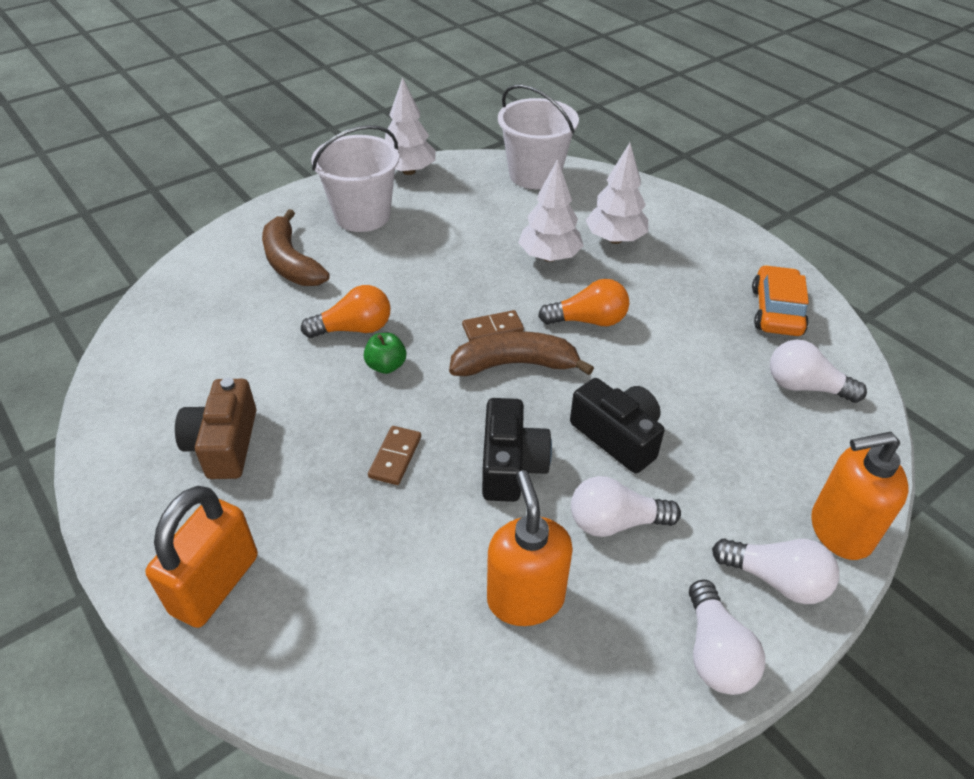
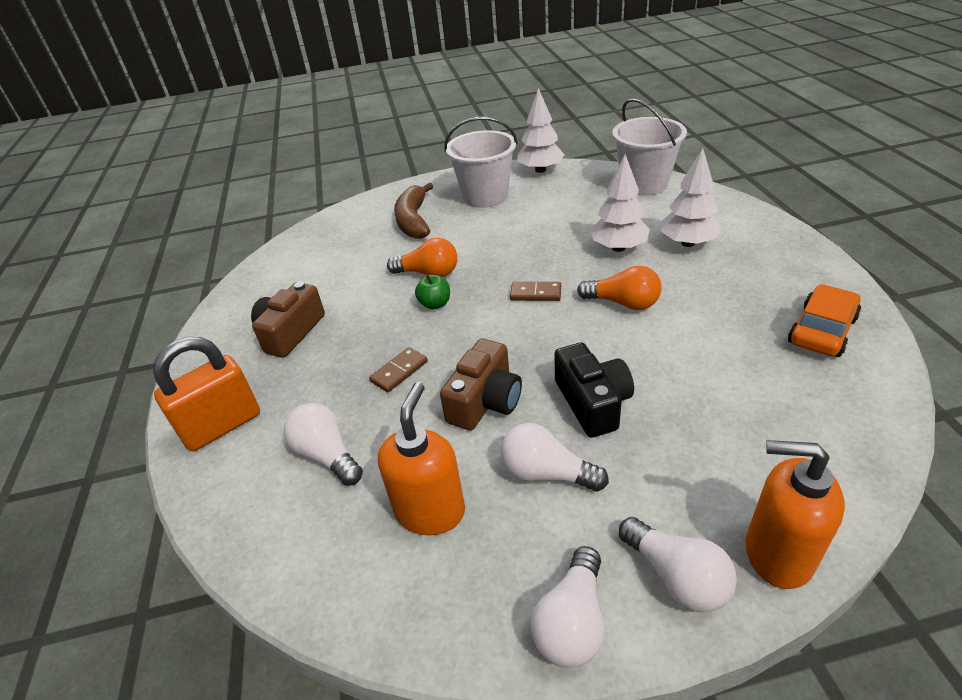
camera: 30 degrees right, 5 degrees down
(511, 465) = (485, 401): black camera -> brown camera
(514, 364) = (537, 324): brown banana -> none
(805, 387) = (815, 406): white light bulb -> white light bulb (327, 455)

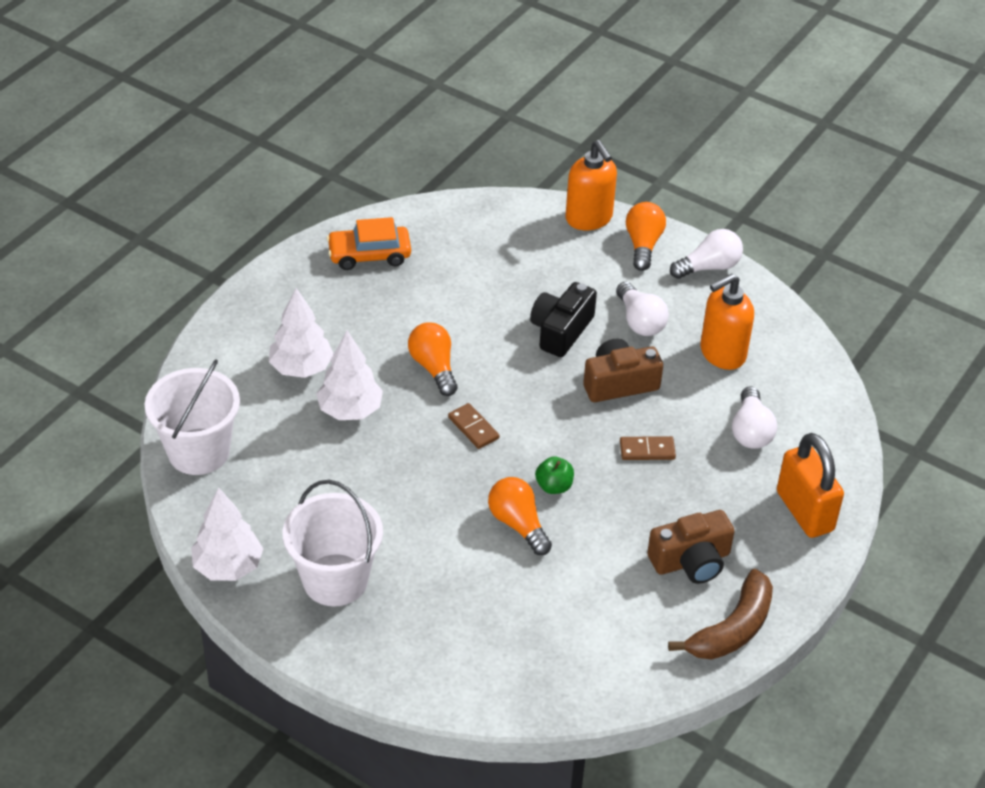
camera: 140 degrees left, 5 degrees up
(222, 426) = (805, 511): orange padlock -> orange padlock turned 60 degrees clockwise
(413, 220) = (443, 611): brown banana -> brown banana (732, 629)
(676, 576) = (643, 245): white light bulb -> orange light bulb

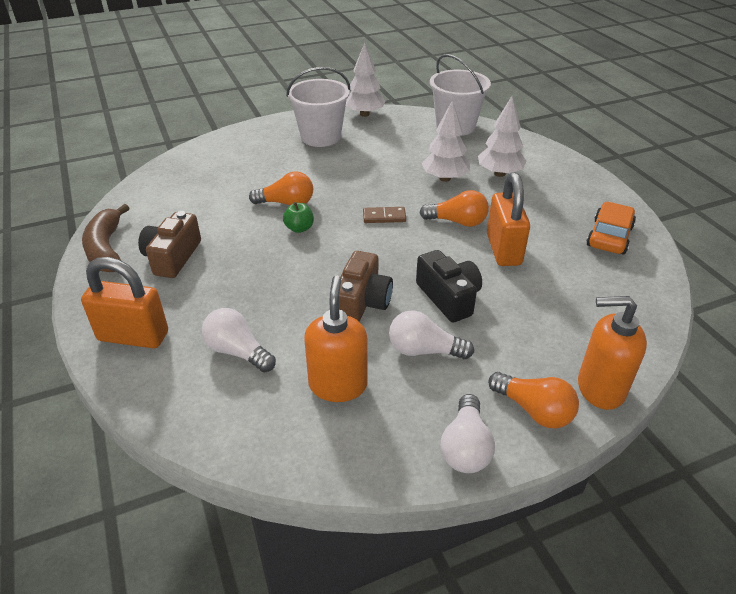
camera: 125 degrees right, 5 degrees down
(455, 319) = (503, 250): none -> orange padlock
(647, 450) = (282, 283): brown domino -> none

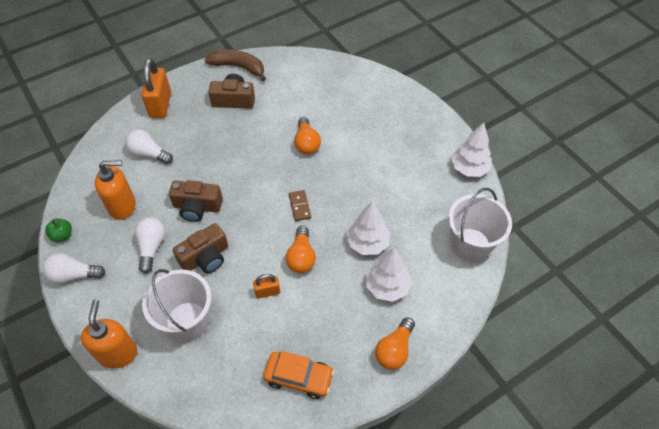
camera: 80 degrees right, 15 degrees up
(106, 249) = (238, 67): brown banana -> brown banana turned 45 degrees clockwise
(238, 352) = (149, 154): white light bulb -> white light bulb turned 90 degrees counterclockwise
(299, 228) = (275, 157): green apple -> green apple (62, 235)
(320, 137) = (414, 144): white bucket -> white bucket (187, 321)
(449, 297) = (205, 257): black camera -> brown camera
(503, 250) = (267, 292): orange padlock -> orange padlock, size x0.52
(534, 410) = (100, 312): orange light bulb -> orange light bulb (394, 350)

